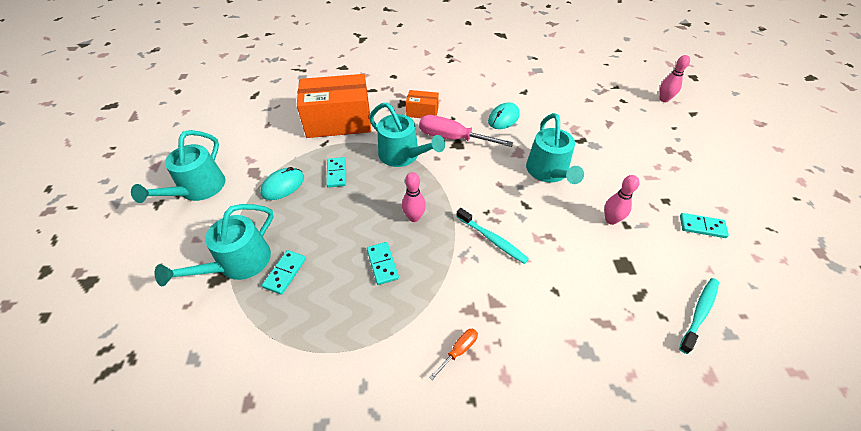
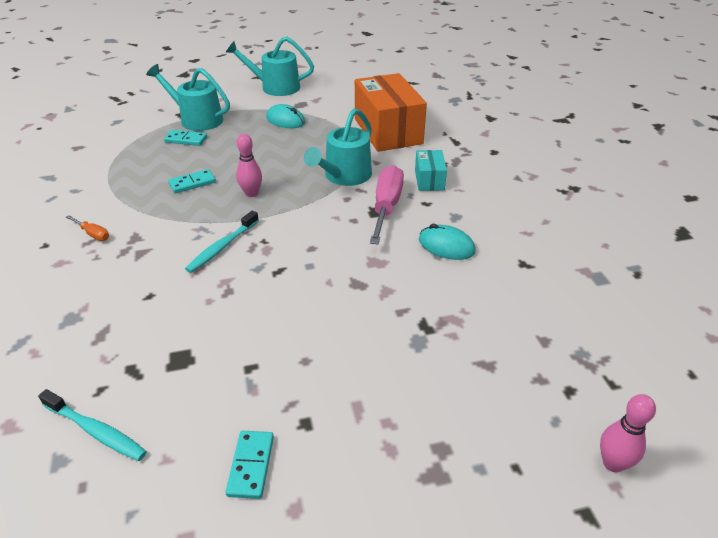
camera: 80 degrees right, 10 degrees down
(336, 173) = (307, 143): turquoise domino -> none
(422, 112) = (429, 180): orange box -> turquoise box
(548, 172) = (343, 290): turquoise watering can -> none
(611, 220) = (258, 351): pink bowling pin -> none

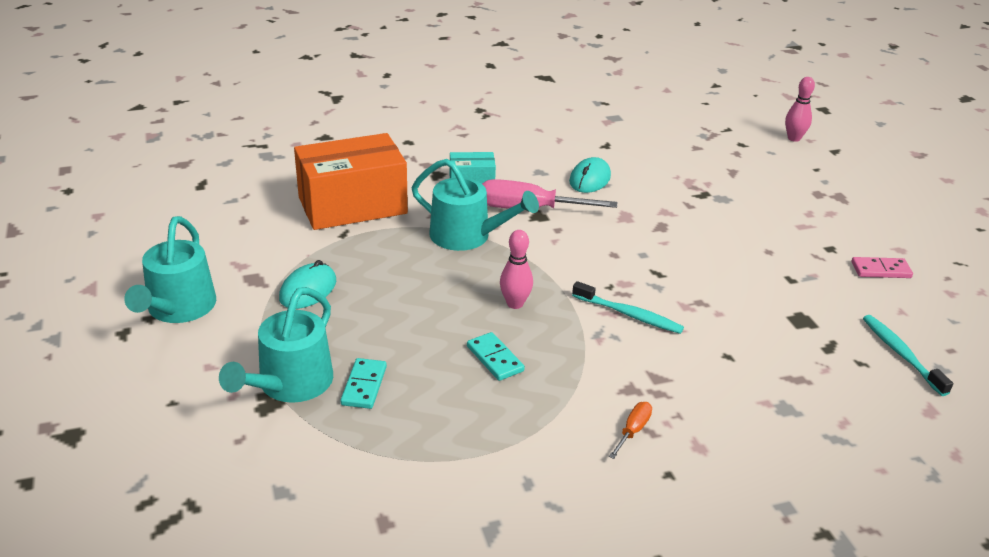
camera: 95 degrees left, 5 degrees down
(95, 430) = (901, 354): turquoise toothbrush -> turquoise toothbrush turned 45 degrees counterclockwise
(251, 465) = (880, 270): turquoise domino -> pink domino

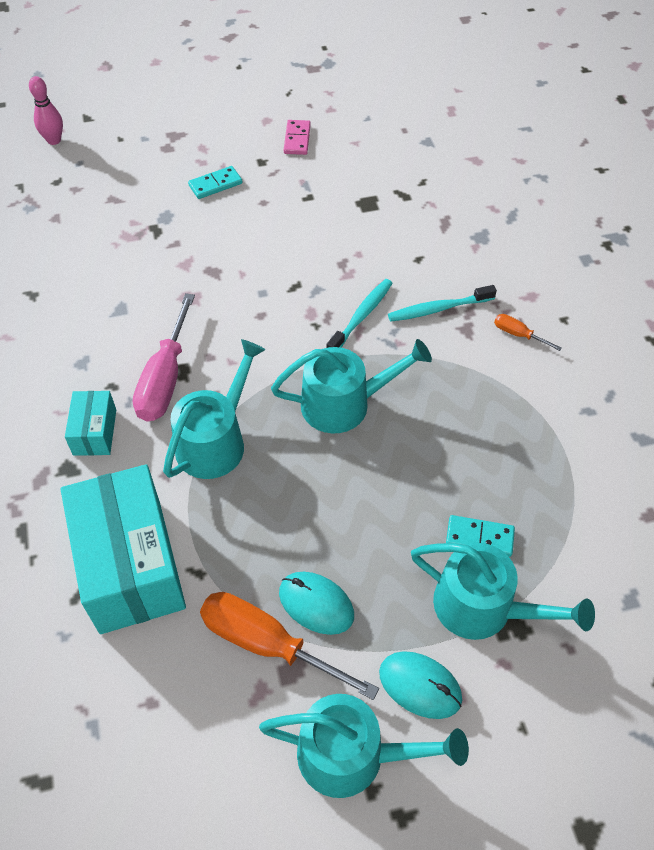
camera: 85 degrees left, 20 degrees up
(278, 267) = (267, 644): none -> orange screwdriver
(352, 205) = (131, 565): orange box -> turquoise box
(495, 358) = (431, 425): turquoise domino -> turquoise domino (215, 184)
(515, 304) = (344, 404): pink bowling pin -> turquoise watering can
(589, 179) = (108, 318): turquoise mouse -> turquoise mouse (420, 686)
(901, 354) = (411, 157): turquoise toothbrush -> turquoise toothbrush (439, 309)

